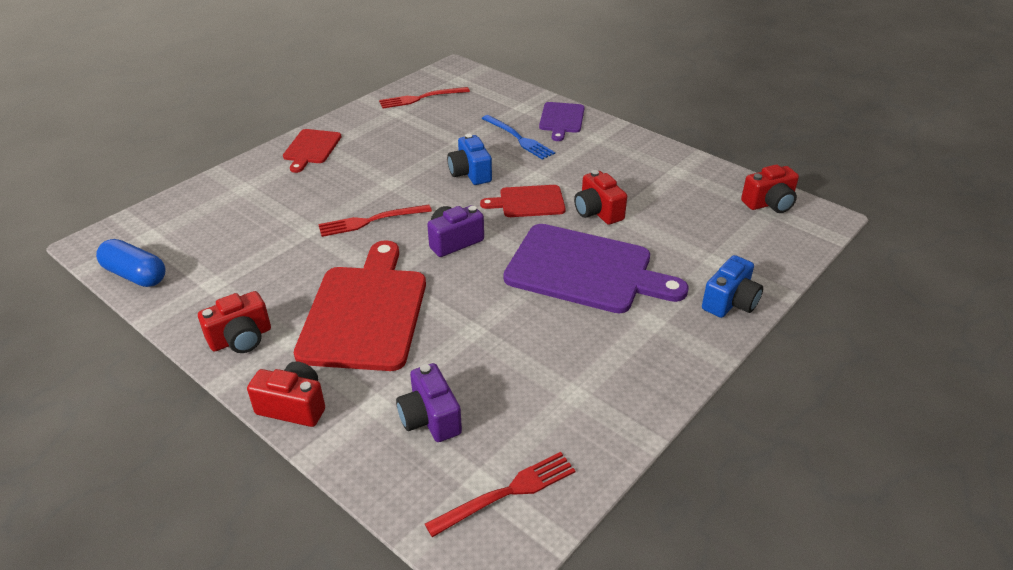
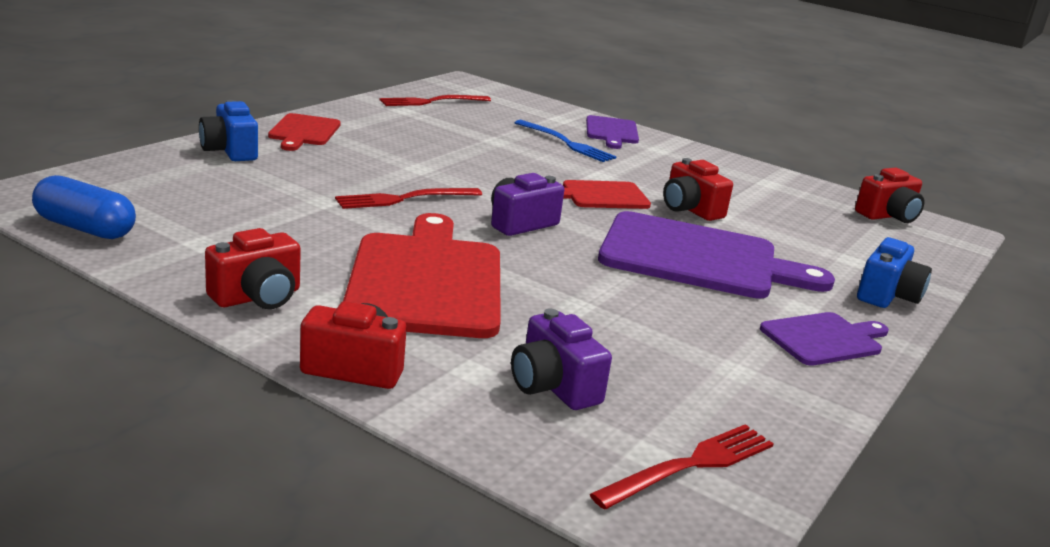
camera: 10 degrees left, 15 degrees down
(470, 173) = (518, 167): blue camera -> blue camera (230, 151)
(657, 356) = (824, 339): none -> purple cutting board

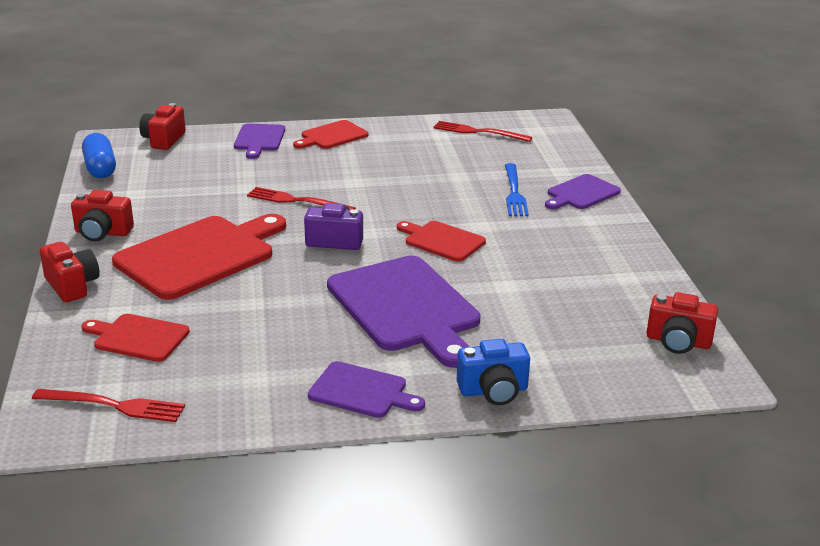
camera: 50 degrees right, 5 degrees up
(230, 151) = (259, 139): blue camera -> purple cutting board
(553, 387) = (138, 337): purple camera -> red cutting board
(690, 209) = (490, 273): red camera -> red camera (163, 140)

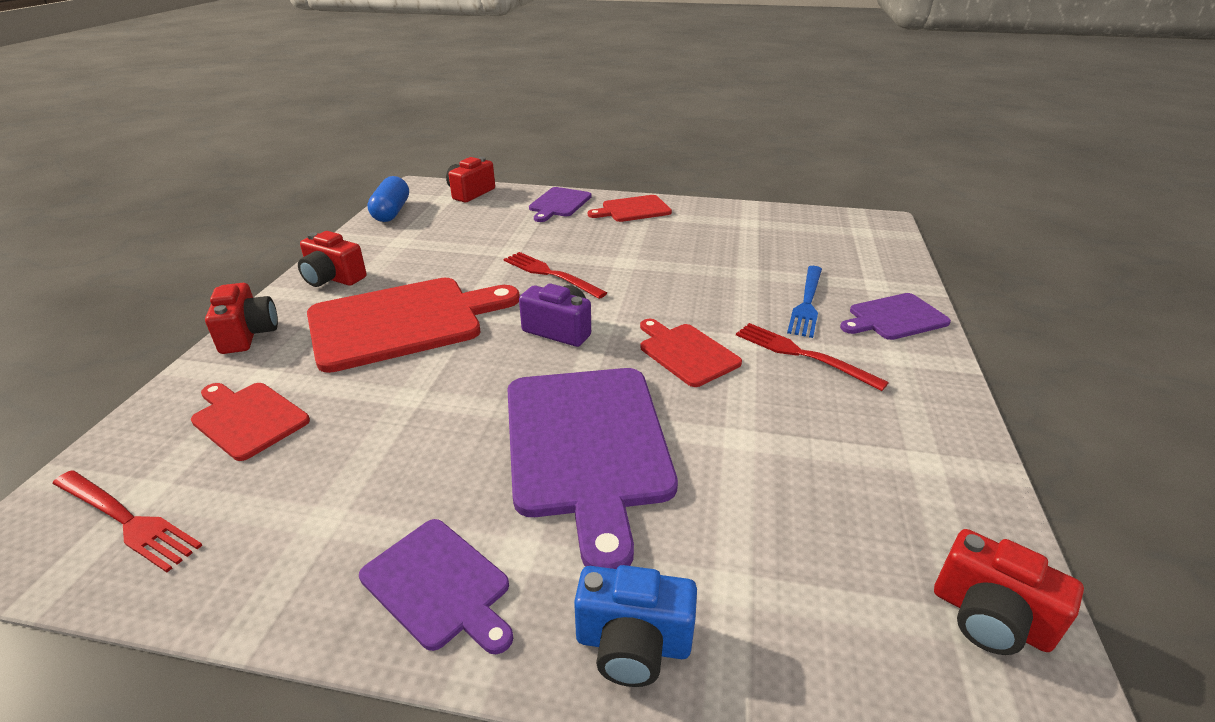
camera: 20 degrees right, 5 degrees up
(478, 132) = (793, 225): red fork -> red fork (802, 354)

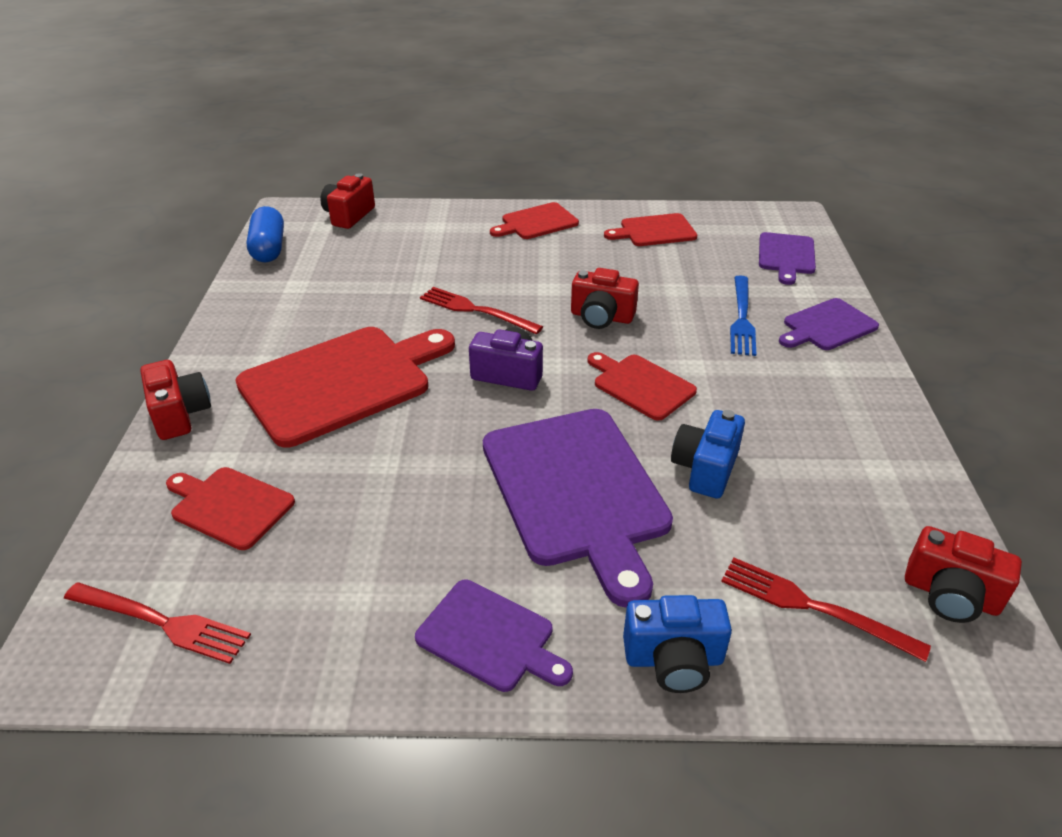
camera: 10 degrees left, 5 degrees up
(333, 278) = (241, 338): red camera -> red camera (601, 317)
(559, 204) = (453, 221): purple cutting board -> purple cutting board (786, 256)
(729, 439) = (705, 469): none -> blue camera
(741, 224) = (654, 231): none -> red cutting board
(802, 354) = (750, 375): red fork -> red fork (812, 607)

